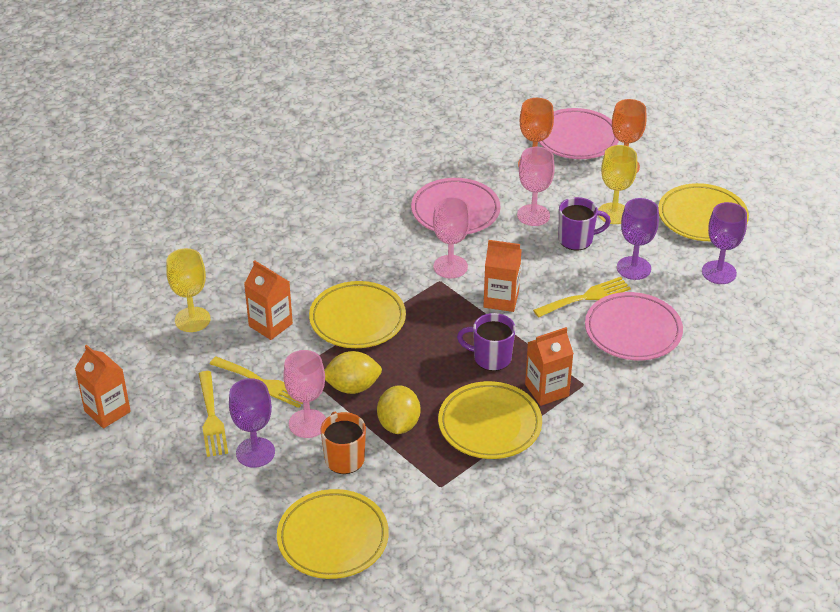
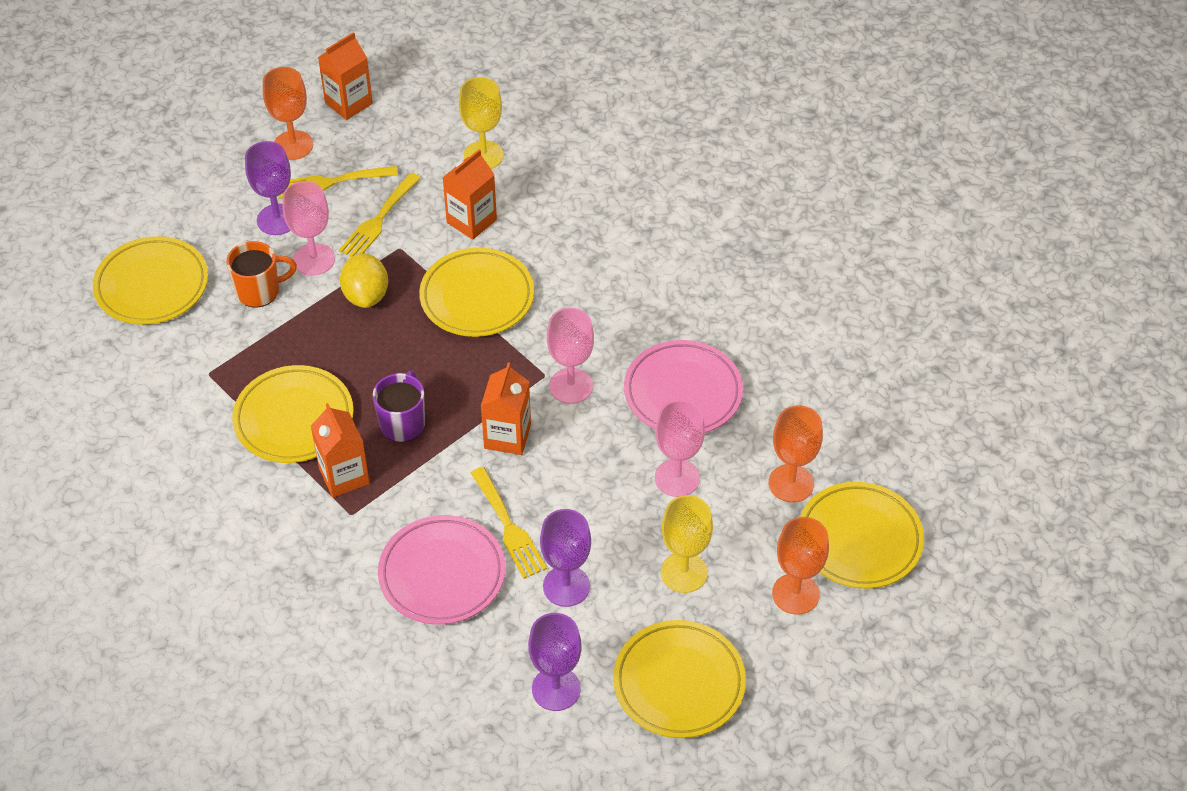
camera: 90 degrees right, 10 degrees up
(158, 448) = (293, 145): none -> orange goblet
(398, 424) = (304, 337): yellow lemon -> none
(577, 138) = (859, 539): pink plate -> yellow plate
(577, 239) = (626, 525): purple mug -> none

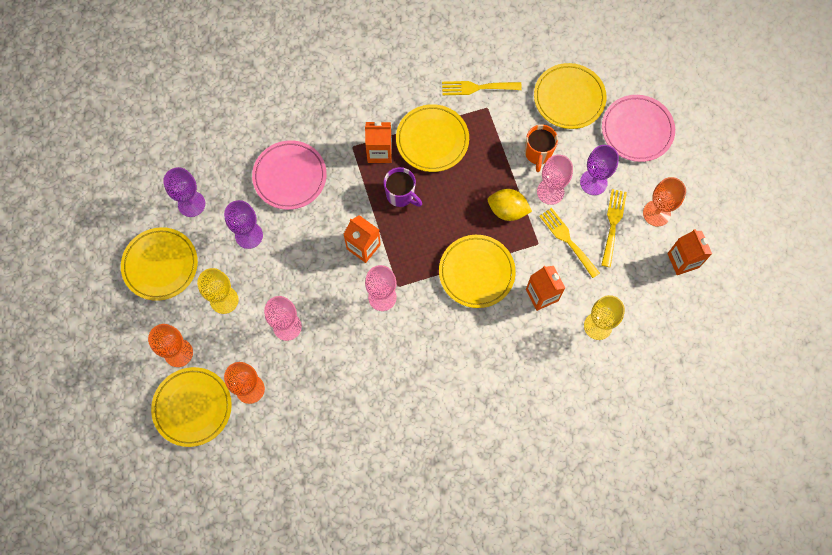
camera: 115 degrees right, 20 degrees up
(509, 527) = (302, 222): yellow fork -> yellow fork (477, 88)
(683, 393) = (345, 359): pink plate -> pink plate (637, 130)

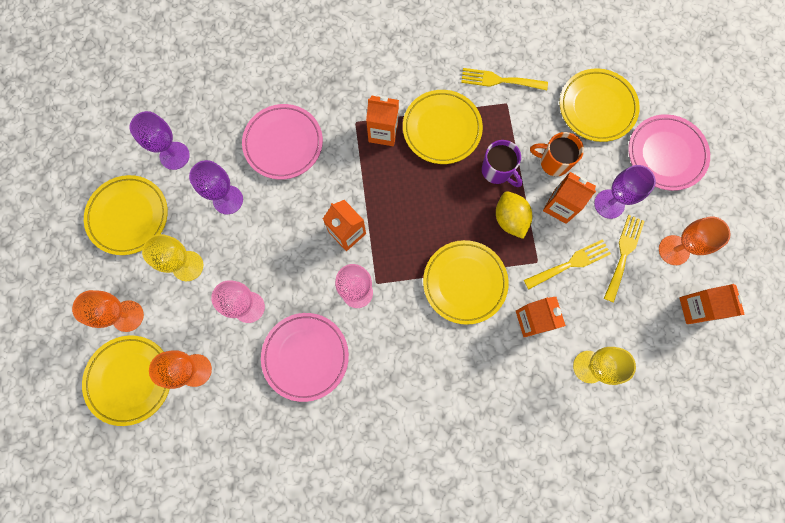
camera: 10 degrees right, 5 degrees up
(346, 360) = (305, 356): none -> pink plate
(401, 195) = (397, 183): purple mug -> purple mug (497, 171)
(507, 210) = (510, 219): yellow lemon -> yellow lemon turned 45 degrees clockwise
(538, 153) = (553, 162): orange mug -> orange mug turned 90 degrees clockwise
(550, 191) = (560, 206): pink goblet -> orange carton
(567, 240) = (570, 263): yellow fork -> yellow fork turned 90 degrees clockwise

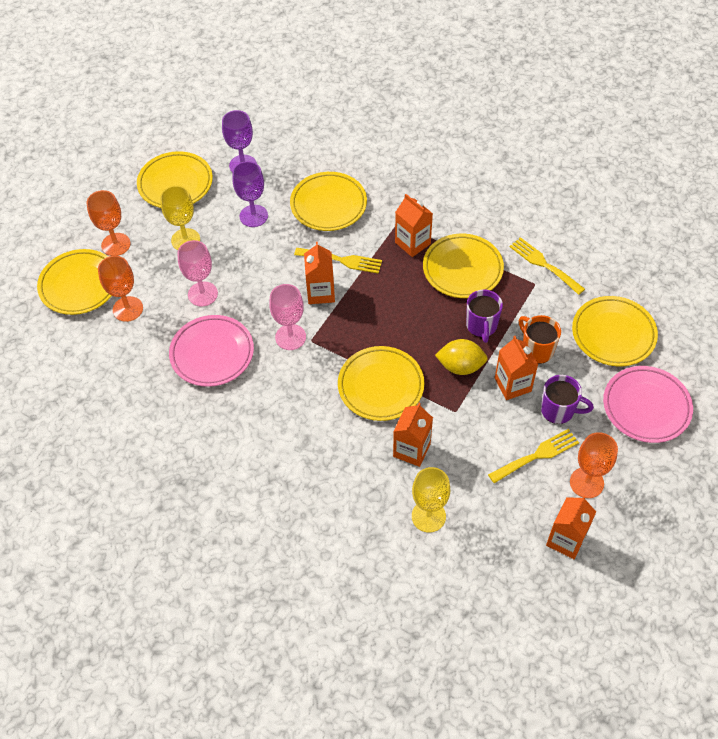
camera: 40 degrees right, 20 degrees down
(283, 144) = (328, 205): pink plate -> yellow plate
(510, 219) = (460, 366): yellow lemon -> yellow lemon turned 75 degrees clockwise
(570, 263) = (483, 431): yellow fork -> yellow fork (342, 260)
(609, 204) = (558, 410): purple goblet -> purple mug

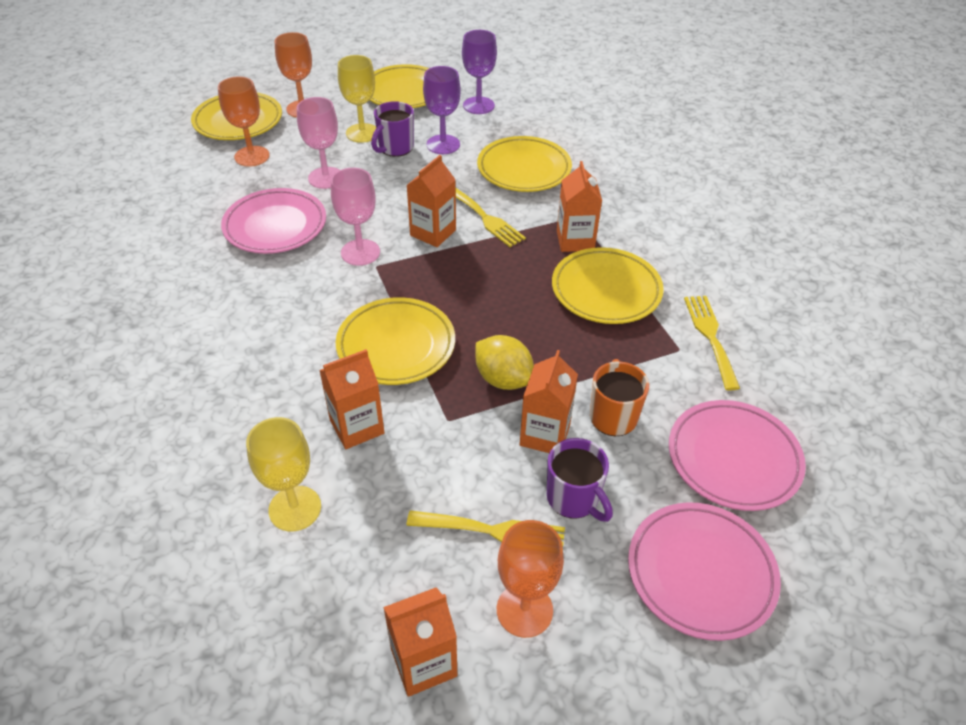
camera: 35 degrees right, 10 degrees down
(481, 326) = (570, 354): purple mug -> purple mug (395, 148)
(613, 334) = (733, 459): yellow plate -> pink plate

